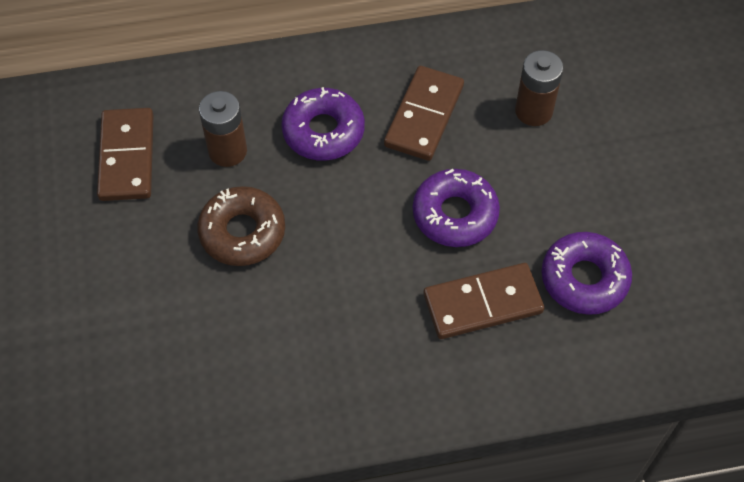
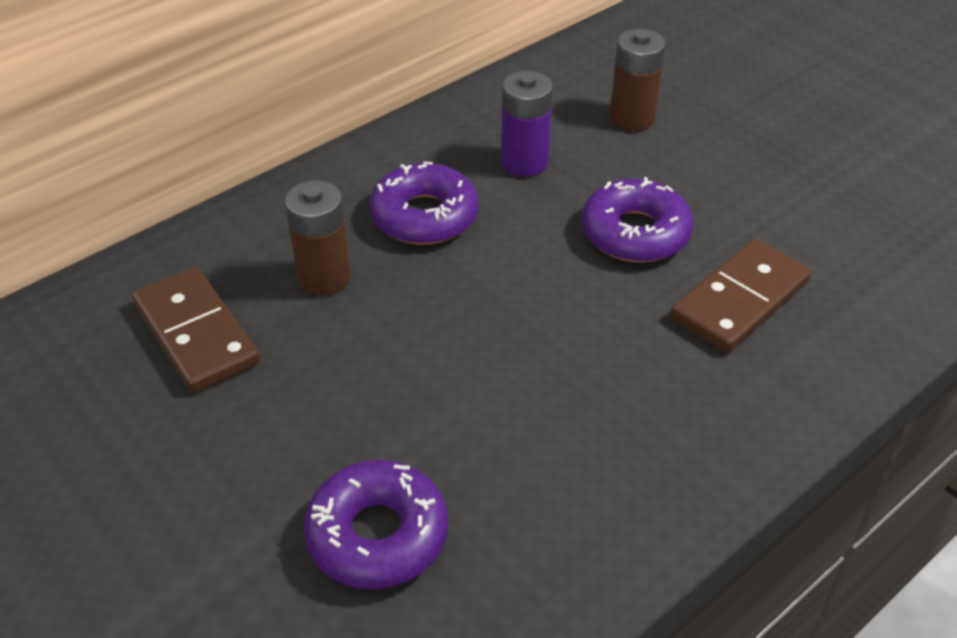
camera: 30 degrees left, 15 degrees down
(242, 232) = (408, 349): brown donut -> none
(424, 116) = (524, 162): brown domino -> purple battery
(584, 279) = (817, 234): purple donut -> purple donut (377, 535)

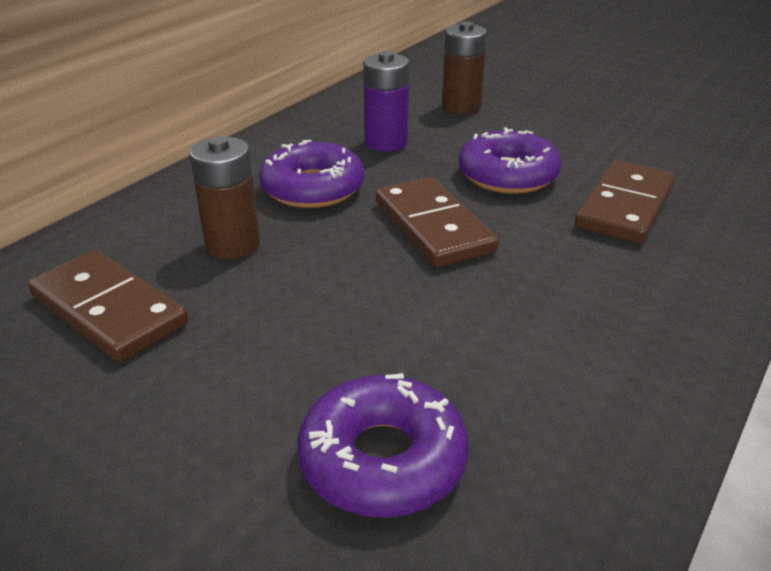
camera: 15 degrees left, 10 degrees down
(525, 290) = (433, 226): none -> brown domino

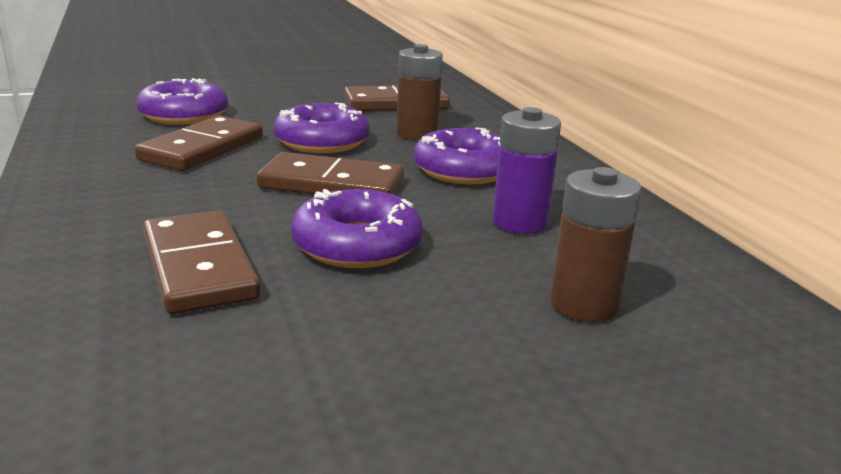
camera: 125 degrees right, 10 degrees down
(335, 285) = (322, 142): none -> purple donut
(467, 344) = (202, 149): none -> brown domino

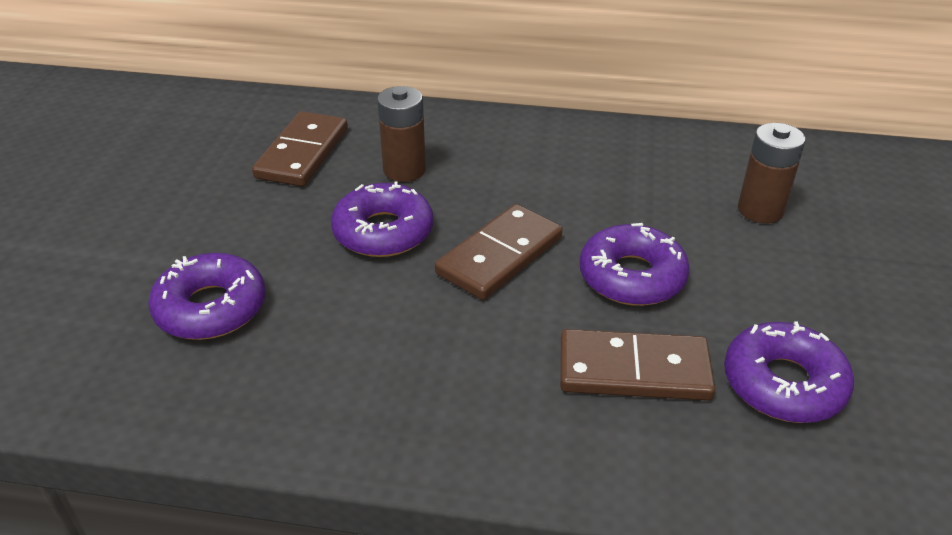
camera: 60 degrees left, 15 degrees up
(202, 149) = (345, 316): brown domino -> none
(464, 170) = (513, 176): purple donut -> purple donut (783, 384)
(520, 222) = (629, 188): purple battery -> none

